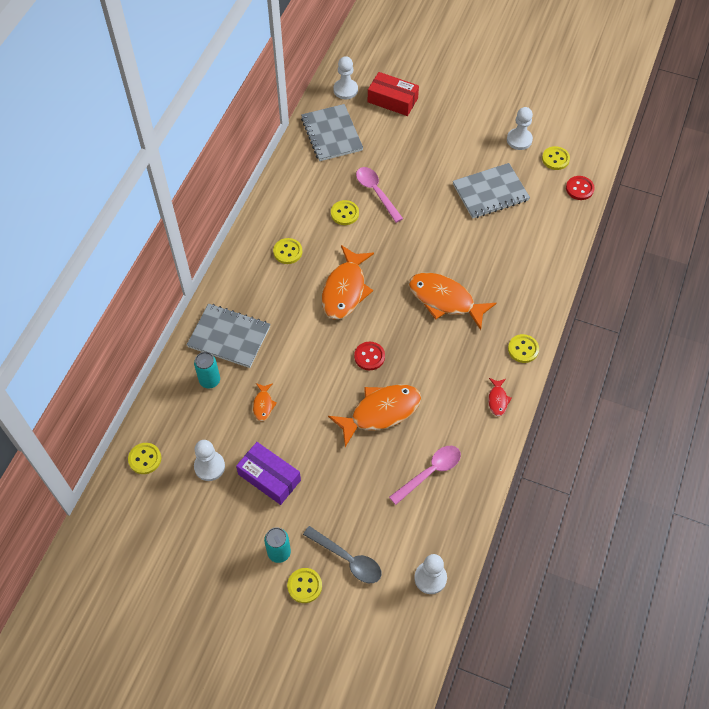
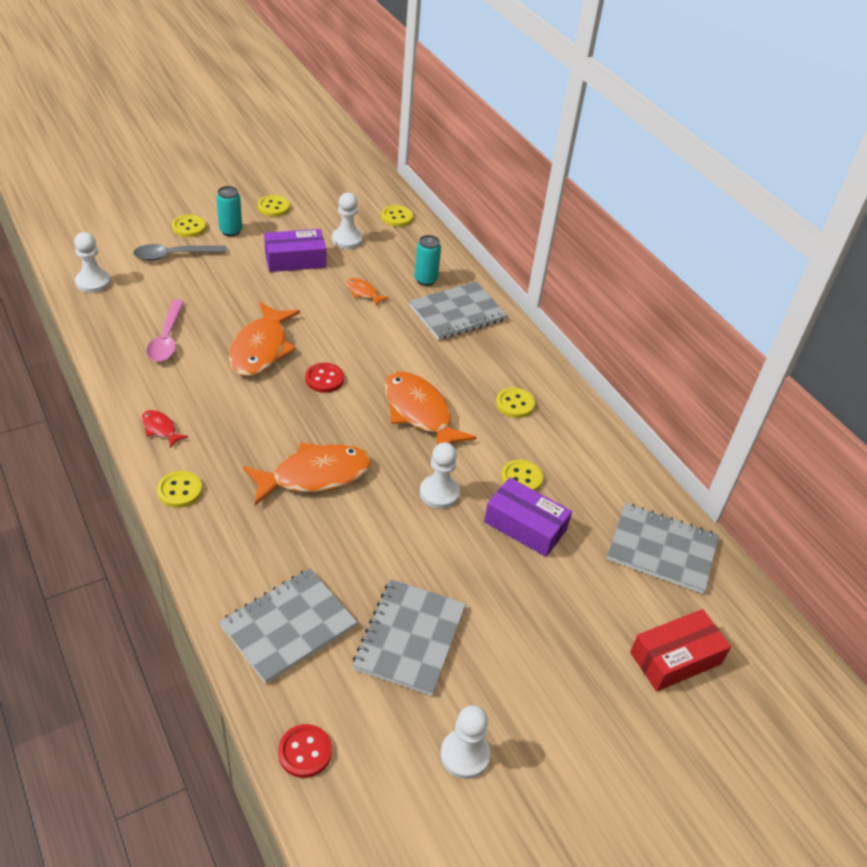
camera: 125 degrees right, 15 degrees down
(345, 90) = (737, 619): white pawn -> white pawn (439, 493)
(376, 192) = (525, 526): pink spoon -> purple box
(537, 238) = (288, 626): none -> grey notebook
(555, 159) = (385, 771): yellow button -> yellow button (273, 207)

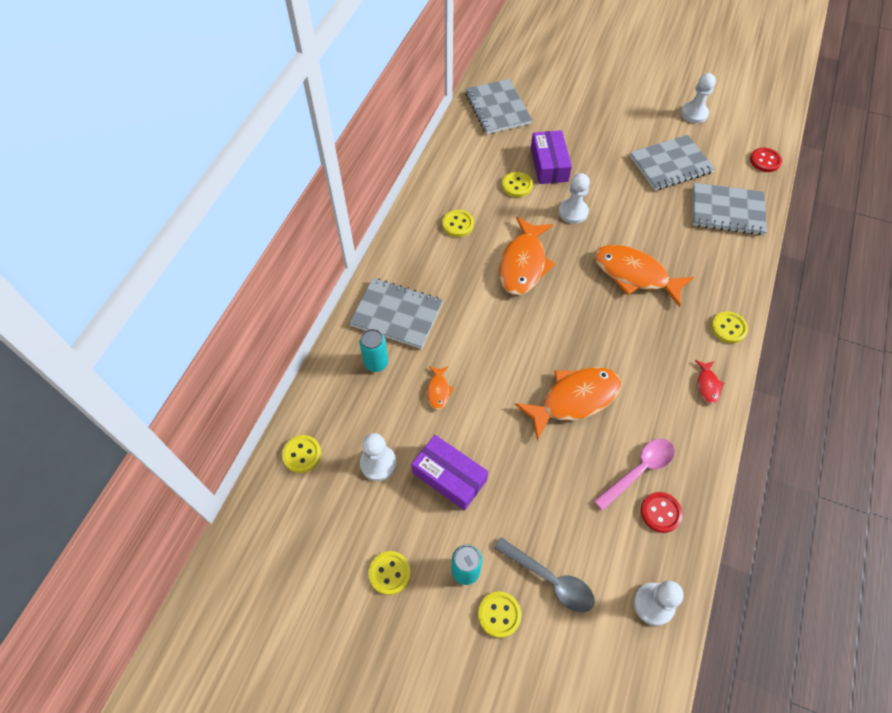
camera: 125 degrees left, 15 degrees up
(324, 379) = (556, 336): red button -> red button (660, 512)
(675, 658) = (558, 76): red box -> none

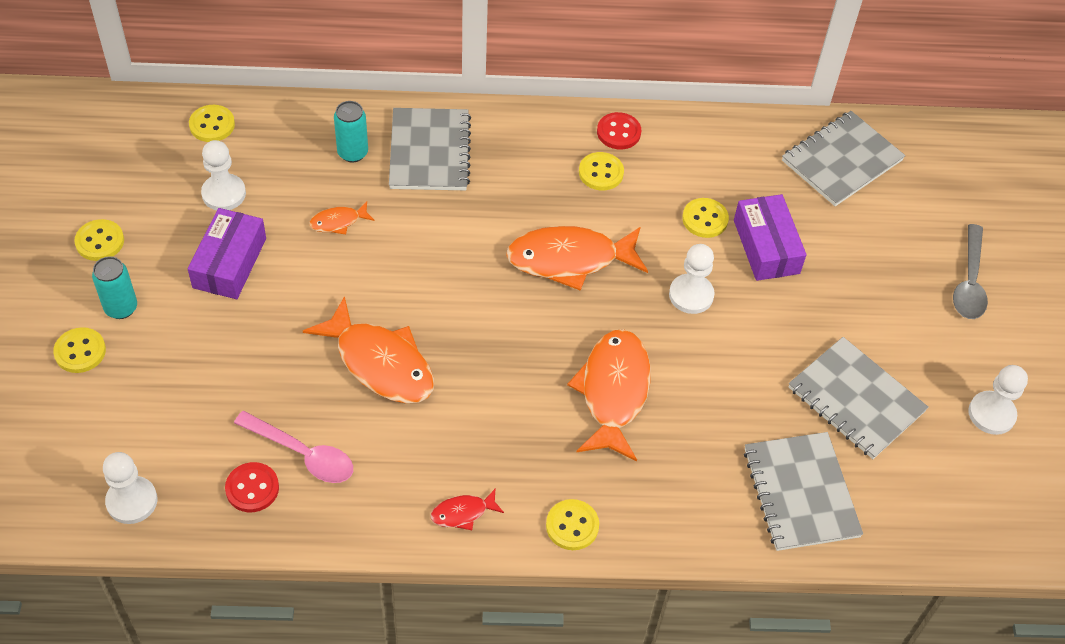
camera: 65 degrees right, 5 degrees down
(549, 164) = (766, 247): purple box -> purple box turned 75 degrees counterclockwise
(550, 579) = (133, 390): grey spoon -> grey spoon (969, 282)
(765, 161) = (943, 533): red button -> red button (618, 132)

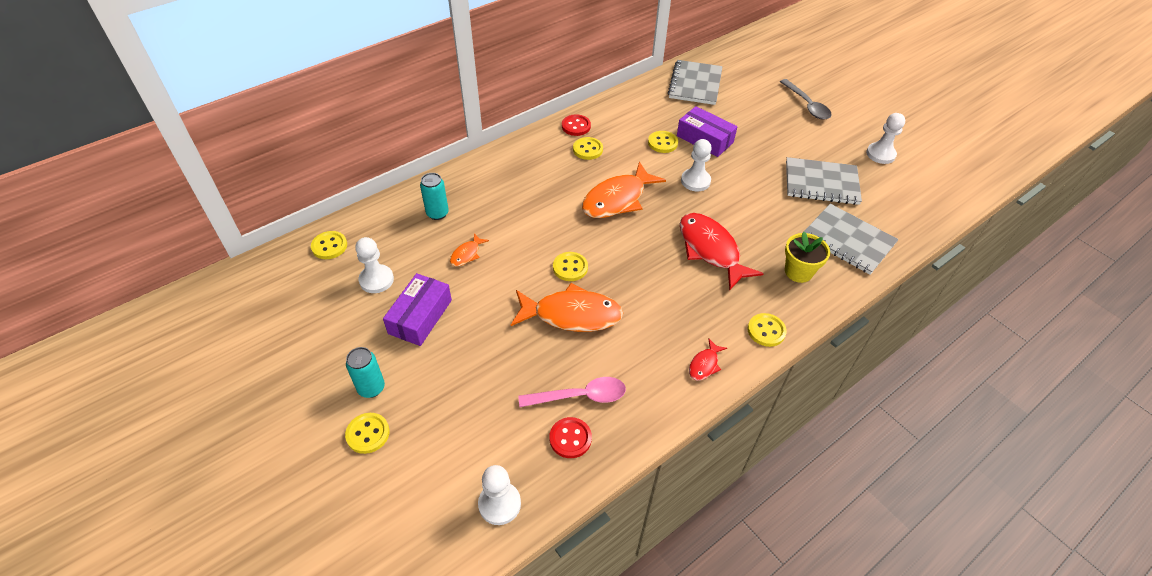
camera: 35 degrees left, 5 degrees down
(100, 241) = (315, 357): yellow button -> yellow button (570, 267)
(229, 263) = (420, 316): purple box -> purple box turned 45 degrees clockwise
(429, 152) = (483, 189): grey notebook -> none
(613, 392) = (710, 250): orange fish -> red fish
(690, 487) = (798, 272): none -> yellow flower pot

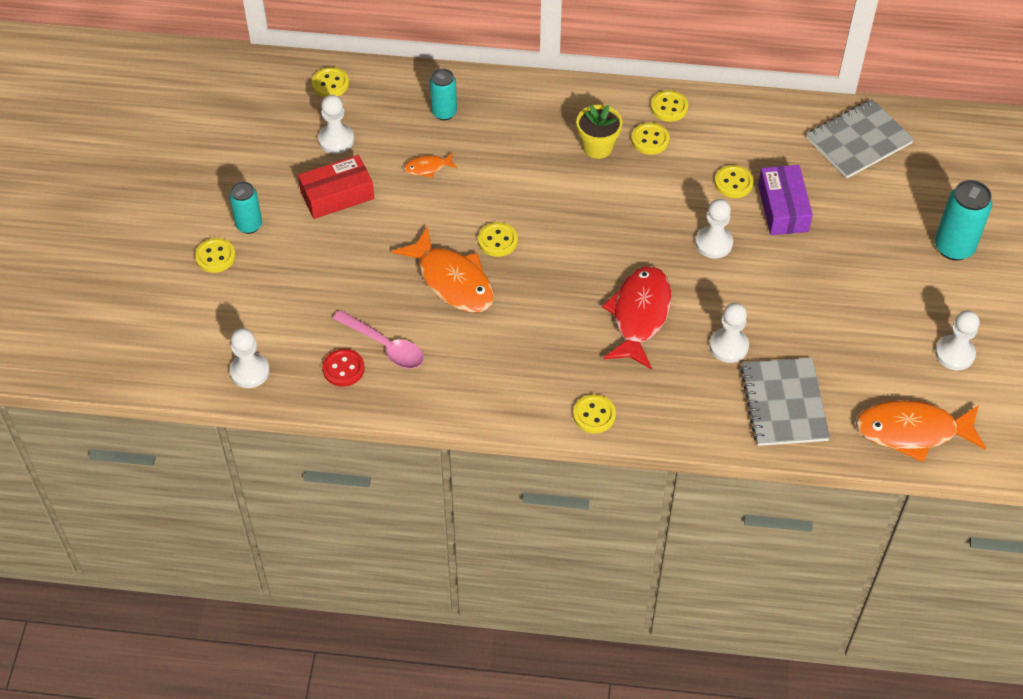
camera: 45 degrees right, 5 degrees up
(420, 316) = (337, 195): purple box -> red box
(576, 126) = (669, 107): red button -> yellow button
(617, 199) = (615, 209): orange fish -> orange fish (912, 432)
(704, 364) = (508, 399): red fish -> none
(779, 231) = (728, 346): none -> white pawn
(798, 272) = (693, 393): yellow flower pot -> yellow flower pot (597, 147)
(807, 105) = (954, 247): grey spoon -> turquoise can
(821, 183) = (841, 335): grey notebook -> none

